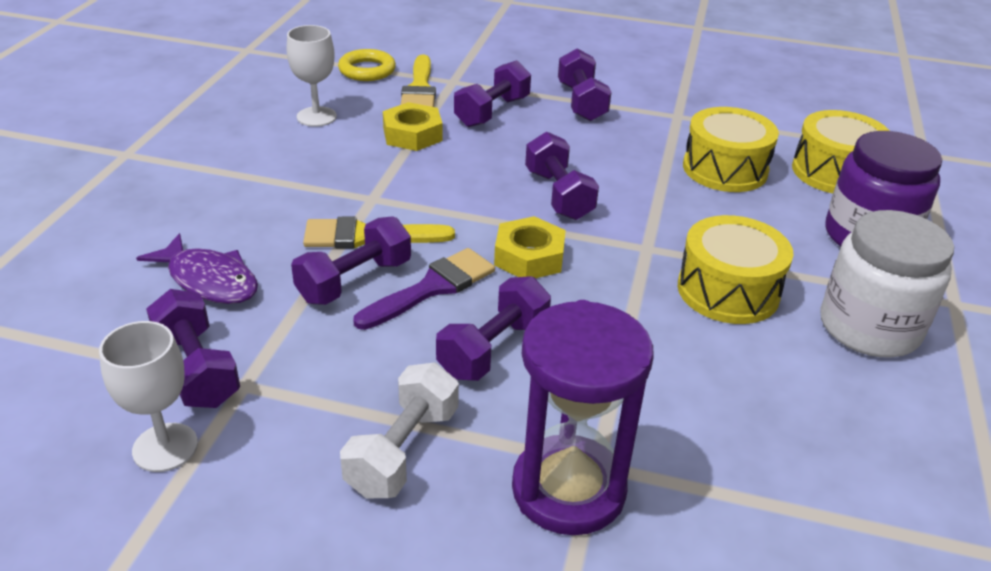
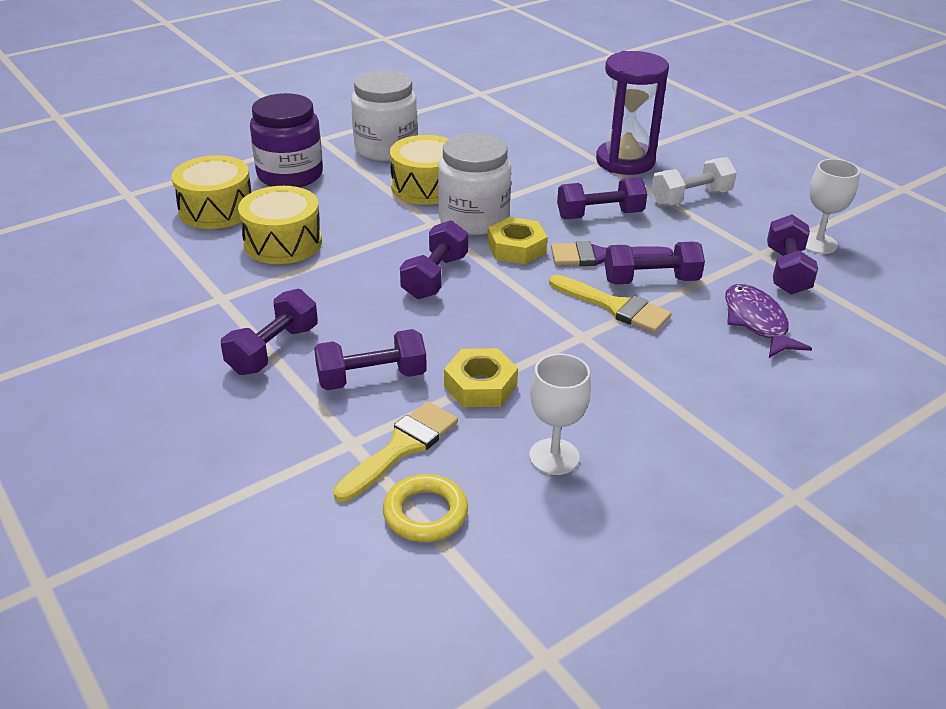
camera: 140 degrees left, 0 degrees up
(617, 272) = (473, 219): none -> white jar

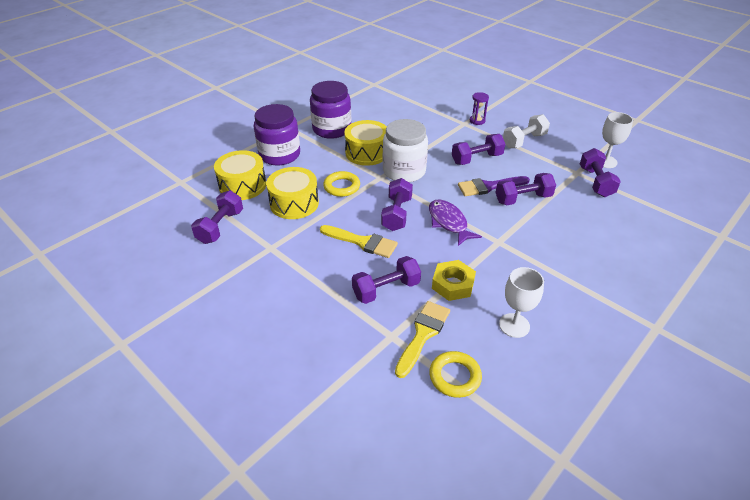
camera: 10 degrees left, 5 degrees up
(273, 350) = (318, 279): purple dumbbell -> purple dumbbell (220, 227)
(366, 229) = (342, 187): none -> yellow ring
(386, 148) = (332, 129): white jar -> purple jar
(516, 248) = (437, 187): yellow nut -> none
(615, 306) = (509, 219): yellow brush -> yellow brush (362, 242)
(625, 161) = (477, 121): purple hourglass -> purple hourglass, size x0.44
(756, 322) = (592, 218): purple fish -> purple fish (448, 222)

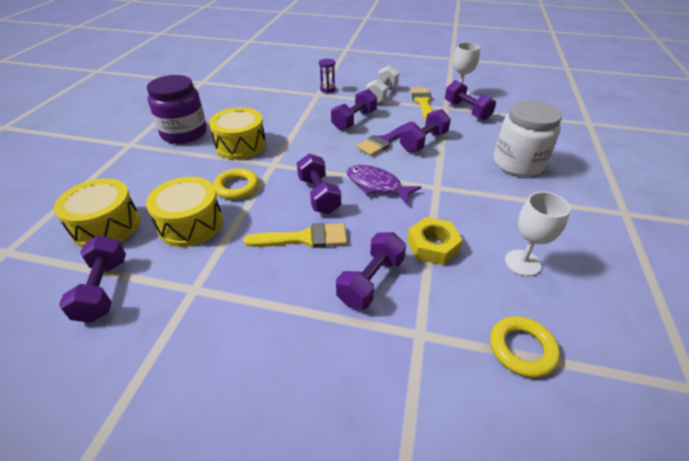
camera: 30 degrees left, 0 degrees up
(279, 155) = (136, 176): purple jar -> none
(404, 171) = (293, 151): white jar -> white jar (518, 163)
(423, 334) = (450, 315): yellow brush -> yellow brush (423, 103)

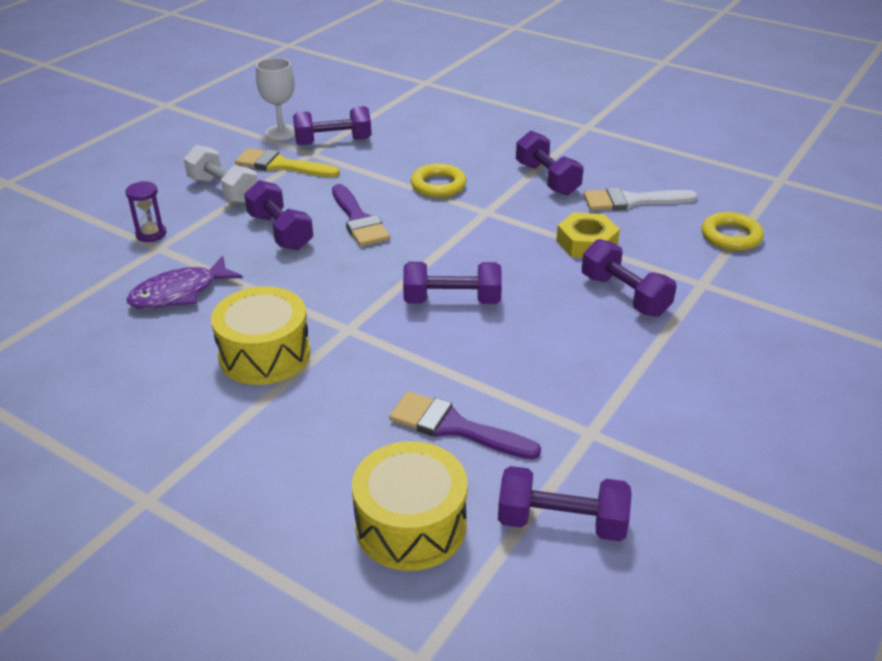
camera: 70 degrees left, 5 degrees down
(184, 133) = (164, 419): purple jar -> none
(191, 224) = (454, 427): yellow drum -> purple brush
(237, 187) = (387, 372): yellow ring -> yellow ring (438, 185)
(304, 238) = (534, 328): yellow brush -> none
(377, 185) = (458, 251): purple fish -> purple fish (179, 293)
(423, 142) = (384, 193): purple dumbbell -> purple dumbbell (547, 179)
(518, 163) = (474, 149): white jar -> none
(522, 263) = (631, 201): white goblet -> white brush

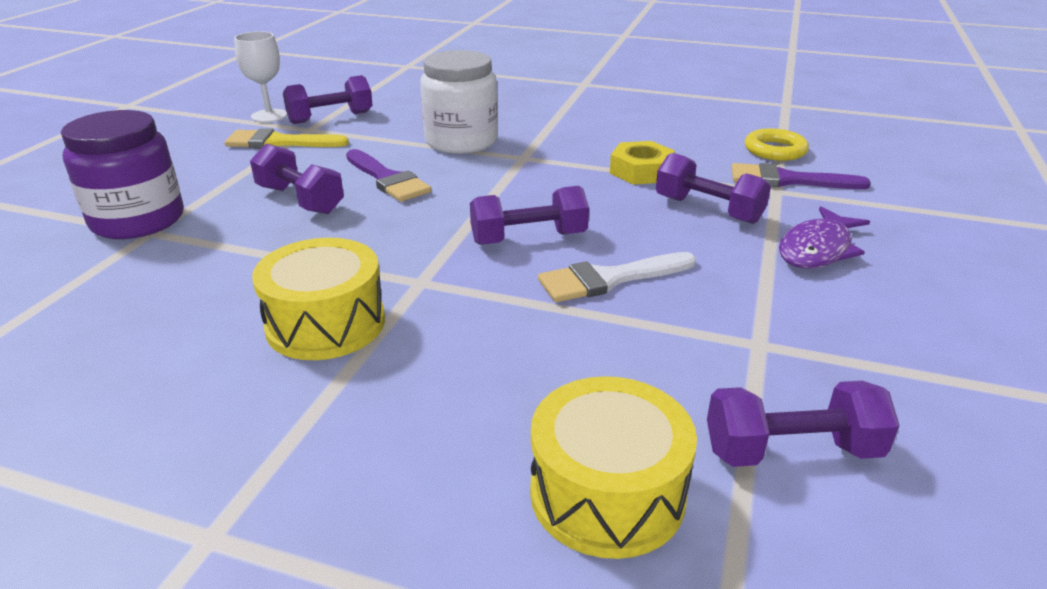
camera: 15 degrees left, 5 degrees down
(151, 234) = (138, 220): purple hourglass -> purple jar
(179, 293) = (191, 274): purple fish -> purple fish (817, 249)
(223, 191) = (218, 171): white dumbbell -> none
(438, 185) = (461, 141): yellow ring -> white jar
(454, 427) = (600, 365): purple brush -> purple brush (787, 180)
(547, 179) = (570, 125): purple dumbbell -> none
(631, 201) = (663, 134): white brush -> white brush (609, 279)

